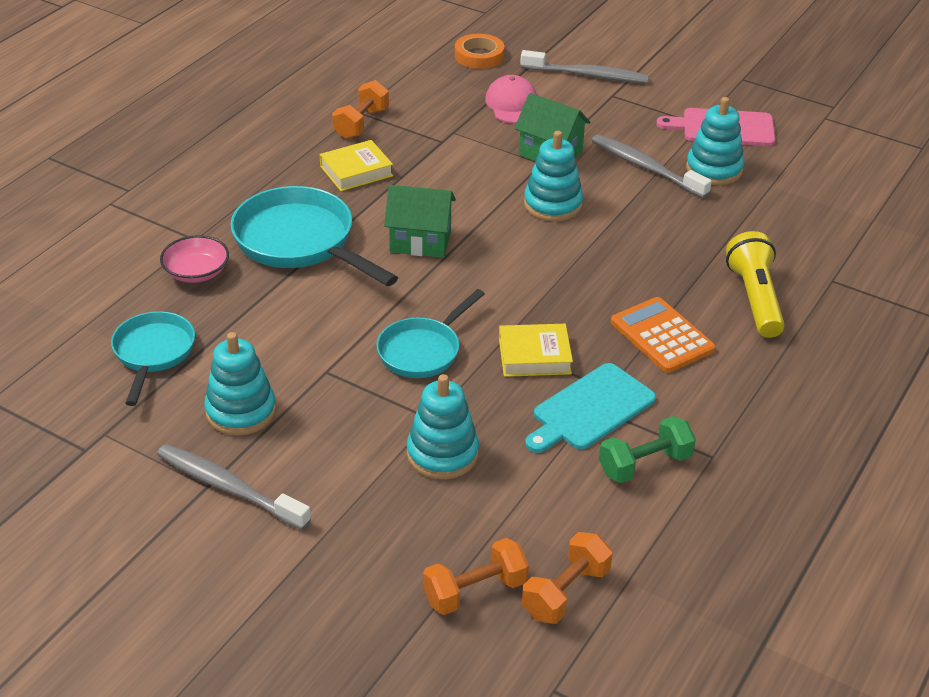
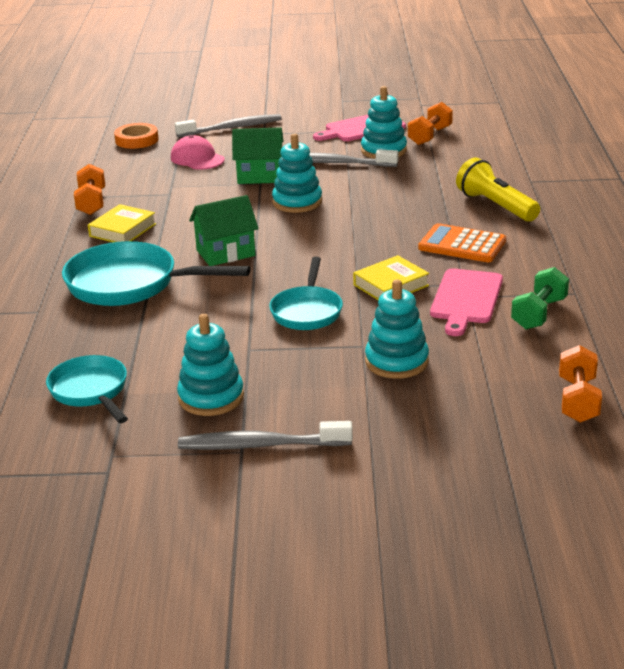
camera: 30 degrees left, 10 degrees down
(196, 272) = (65, 330): pink bowl -> none
(475, 591) = (518, 426): orange dumbbell -> orange dumbbell (430, 136)
(590, 409) = (466, 299): turquoise cutting board -> pink cutting board

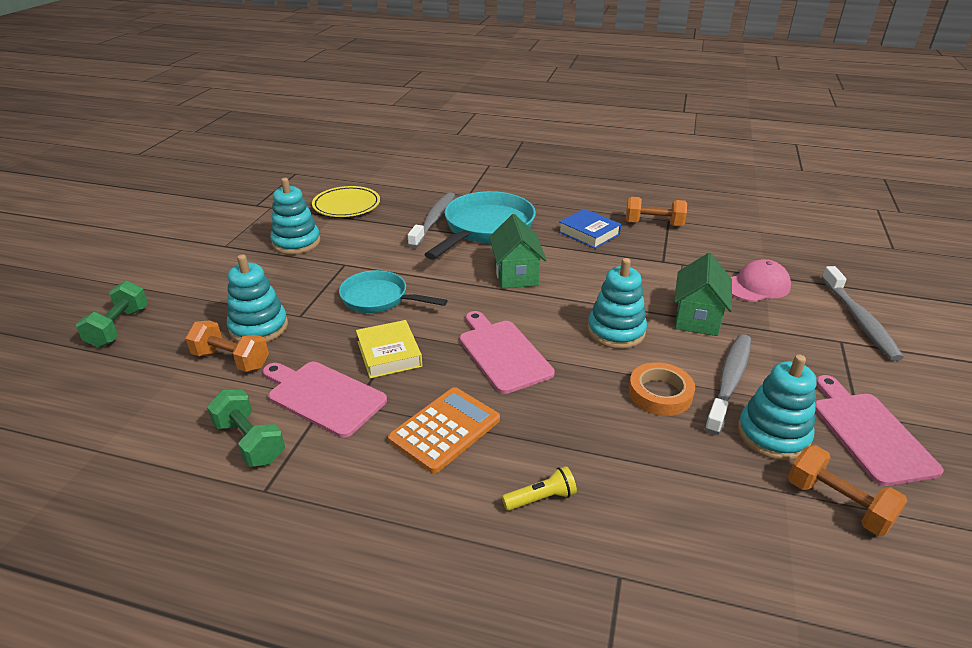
camera: 105 degrees right, 5 degrees up
(91, 391) = (346, 205): turquoise pan -> yellow plate
(123, 230) = (589, 233): yellow book -> blue book
(136, 140) = (815, 257): orange tape -> orange tape (660, 393)
(261, 445) = (222, 253): grey toothbrush -> grey toothbrush (433, 220)
(356, 239) = (502, 353): none -> pink cutting board
(455, 450) = (119, 327): none -> green dumbbell
(495, 206) = (541, 498): yellow flashlight -> yellow flashlight, size x0.51
(578, 400) = (93, 415): orange dumbbell -> orange dumbbell (231, 360)

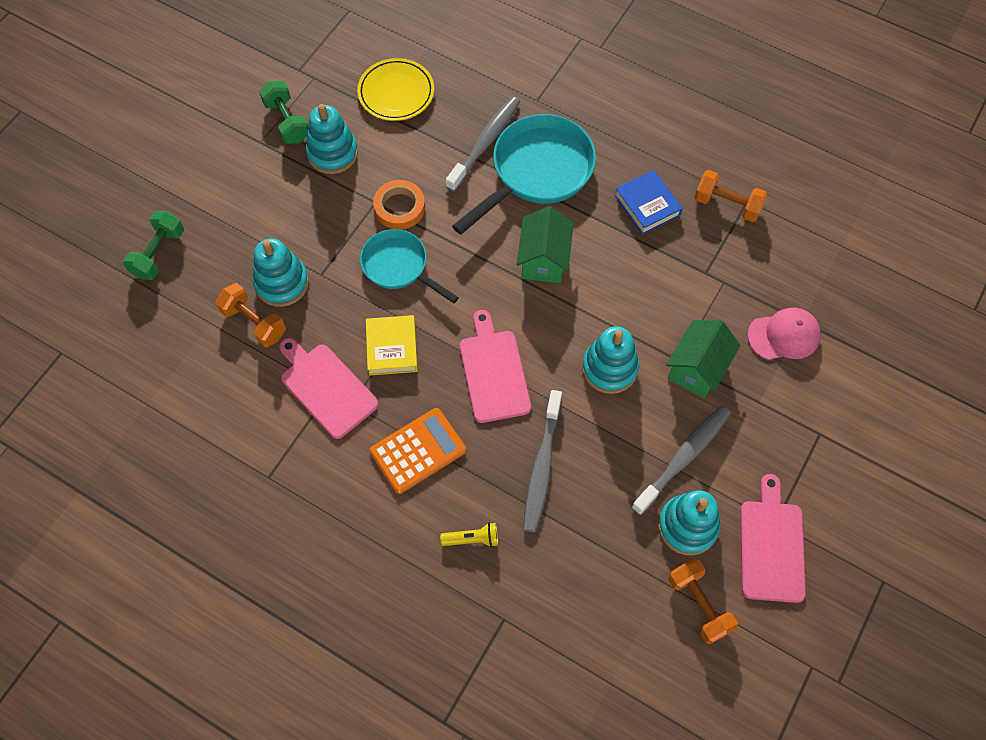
camera: 15 degrees right, 30 degrees up
(250, 442) = (262, 424): green dumbbell -> green dumbbell (287, 121)
(660, 393) = (614, 456): orange tape -> orange tape (399, 207)
(859, 319) = (858, 410): grey toothbrush -> grey toothbrush (542, 466)

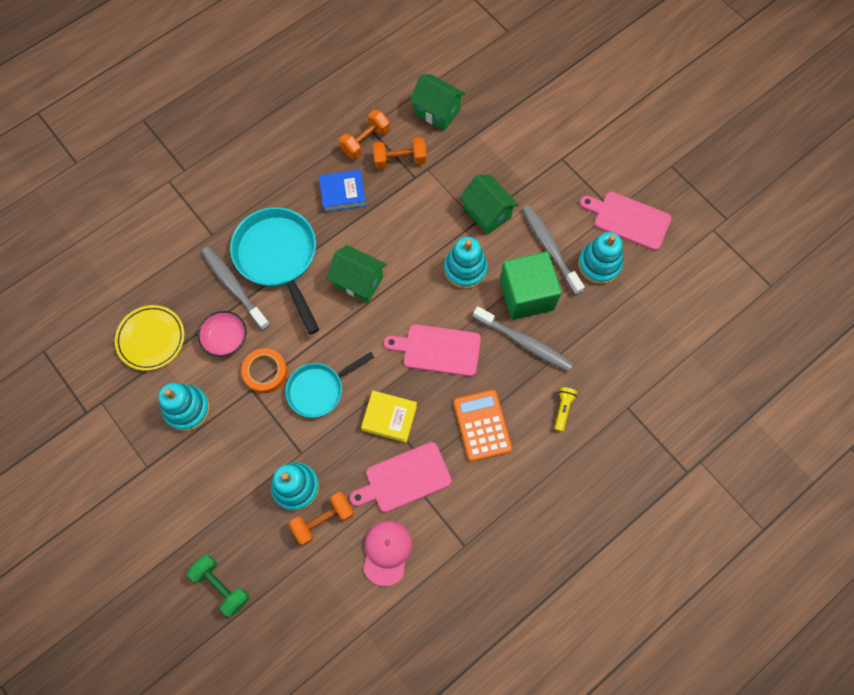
camera: 70 degrees left, 5 degrees up
(287, 121) = (136, 438): green dumbbell -> none
(423, 157) = (225, 338): none -> pink bowl
(606, 449) = (526, 295): none -> green cube
(699, 604) = (654, 279): orange dumbbell -> orange dumbbell (400, 160)
(784, 335) = (483, 149): pink cap -> pink cap (387, 552)
(808, 267) = (437, 112): none -> green house

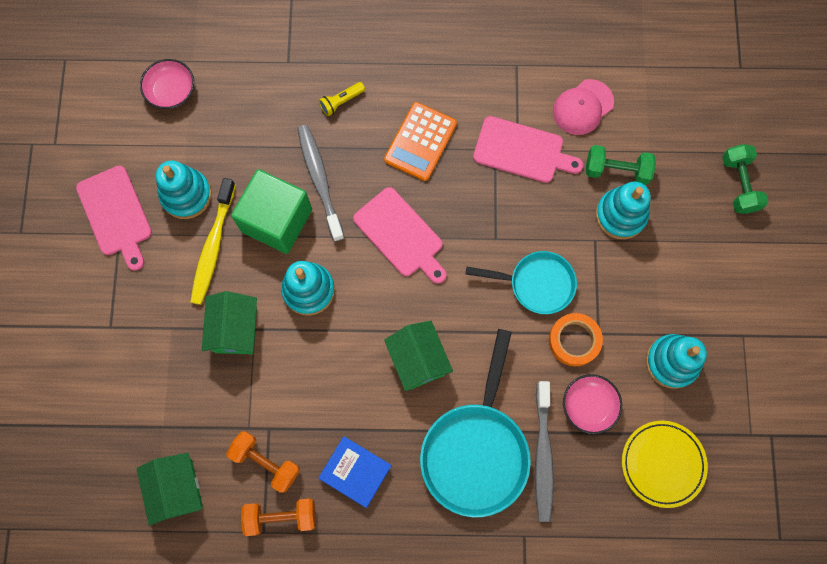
camera: 140 degrees left, 5 degrees up
(323, 520) = (616, 170): orange dumbbell -> green dumbbell
(389, 417) = (494, 210): yellow book -> none
(550, 248) = (213, 246): grey toothbrush -> yellow toothbrush
(681, 322) = (171, 91): none -> pink bowl

